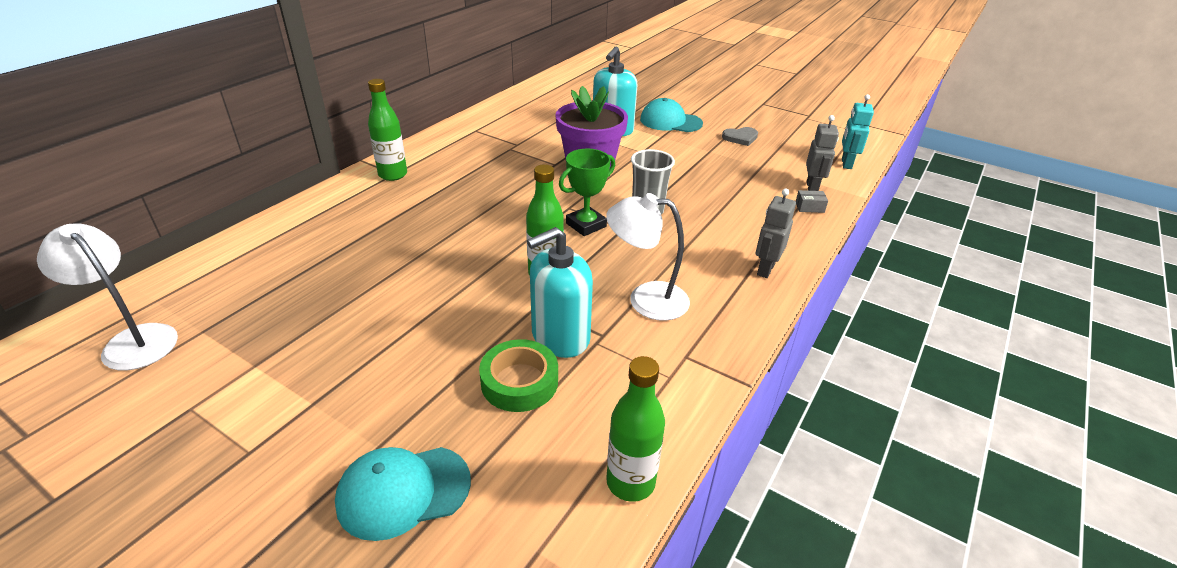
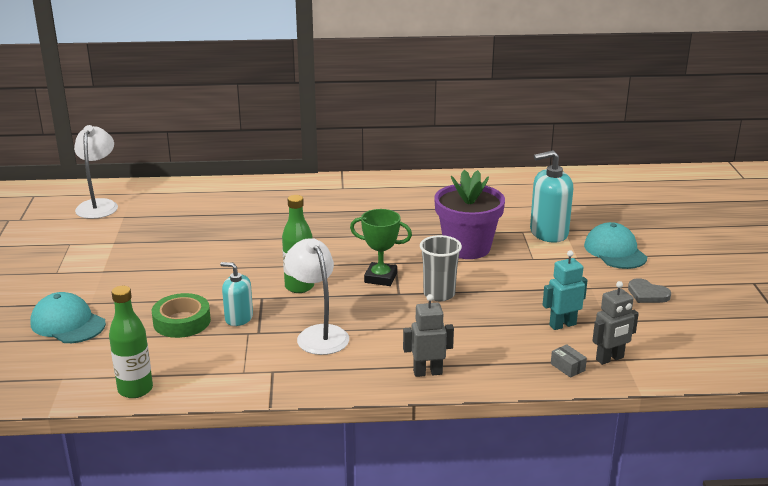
camera: 55 degrees right, 10 degrees down
(393, 175) = (340, 188): green bottle -> none
(560, 337) = (239, 318): turquoise soap dispenser -> turquoise soap dispenser, size x0.61
(846, 164) = (698, 365): turquoise robot -> turquoise robot (562, 325)

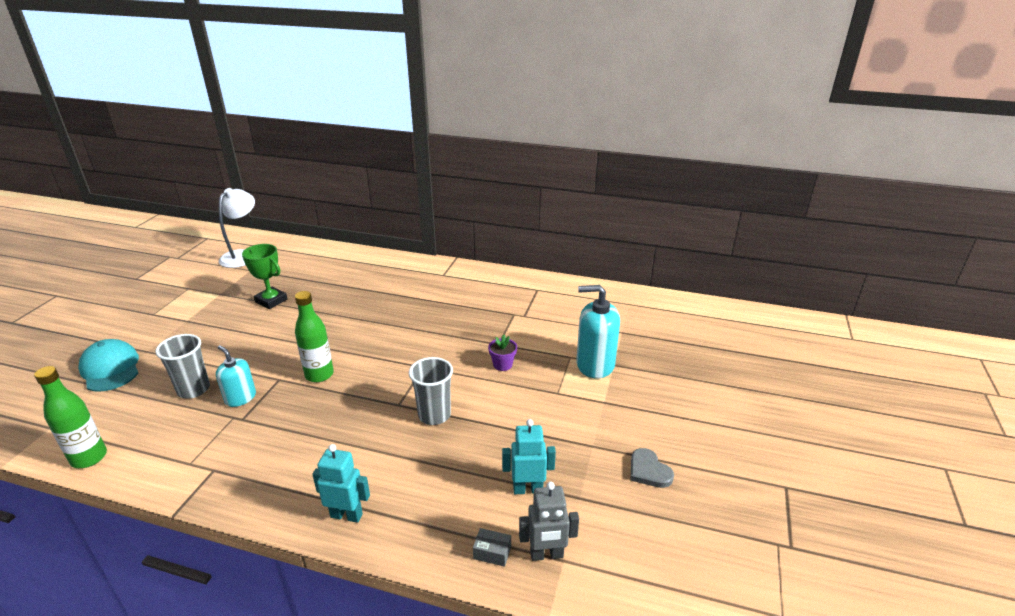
camera: 20 degrees right, 5 degrees up
(182, 321) = (193, 389): green tape -> grey cup
(318, 334) = (289, 435): white lamp -> none
(380, 278) = (397, 382): green trophy -> green trophy (271, 301)
(427, 372) = (346, 515): grey robot -> turquoise robot
(467, 248) = (502, 365): purple flower pot -> purple flower pot, size x0.41
(567, 367) = (492, 552): grey box -> grey box turned 60 degrees counterclockwise
(615, 251) = (649, 403): turquoise cap -> none

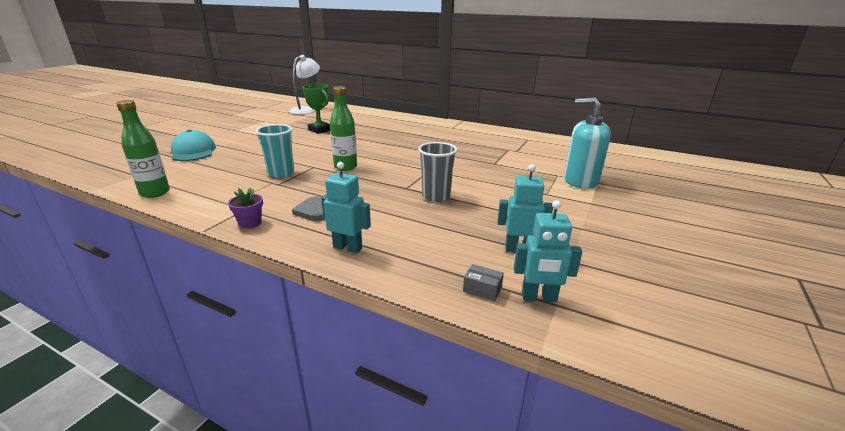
camera: 10 degrees right, 5 degrees down
(193, 389) = (248, 166): grey cup -> none
(240, 398) = (281, 173): turquoise soap dispenser -> turquoise cup
(502, 365) = (497, 174): purple flower pot -> purple flower pot (250, 223)
(546, 555) = (539, 298): grey robot -> turquoise robot
(648, 471) = (642, 250): grey heart -> grey heart (313, 211)

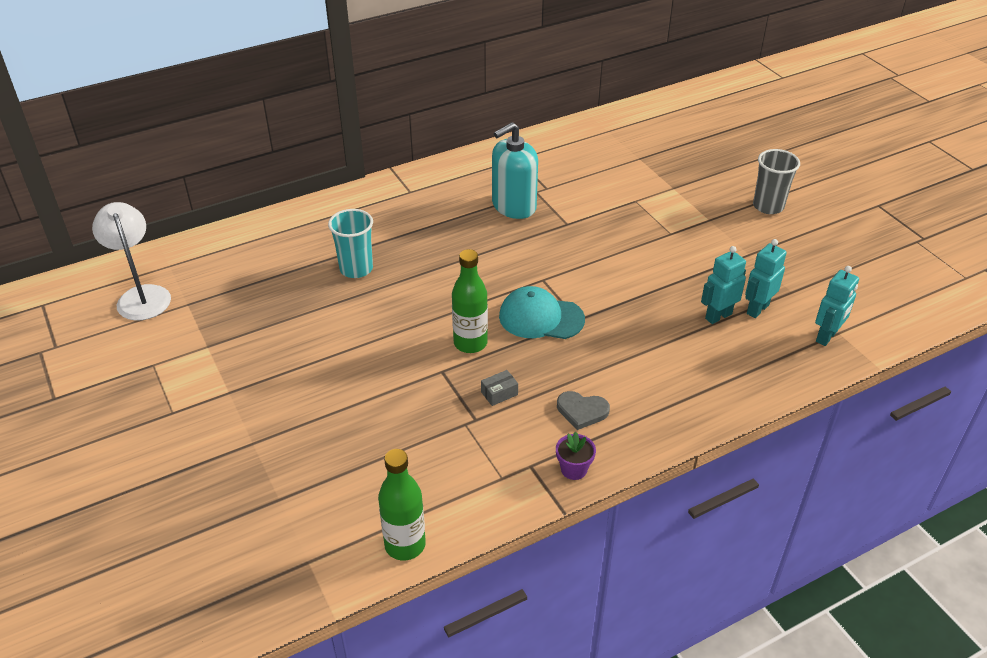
camera: 55 degrees left, 15 degrees up
(193, 151) = (250, 482): turquoise cap -> turquoise cap (541, 318)
(281, 173) = (439, 407): turquoise cup -> turquoise cup (356, 269)
(320, 130) = (284, 316): green trophy -> none
(348, 247) = (681, 411): turquoise robot -> turquoise robot (718, 316)
(436, 196) = (617, 307): grey cup -> grey cup (768, 206)
(482, 289) = (799, 359): grey box -> grey box (499, 393)
(580, 181) = (661, 196): turquoise soap dispenser -> turquoise soap dispenser (513, 206)

